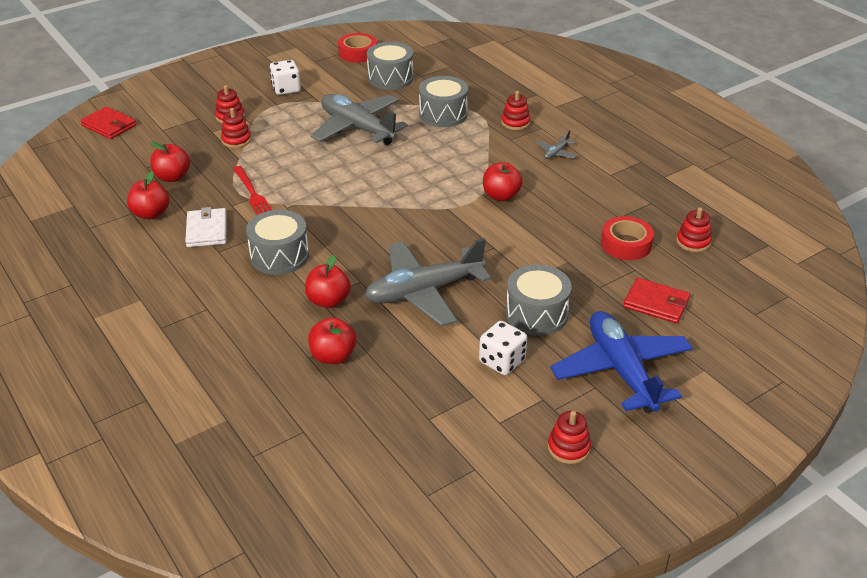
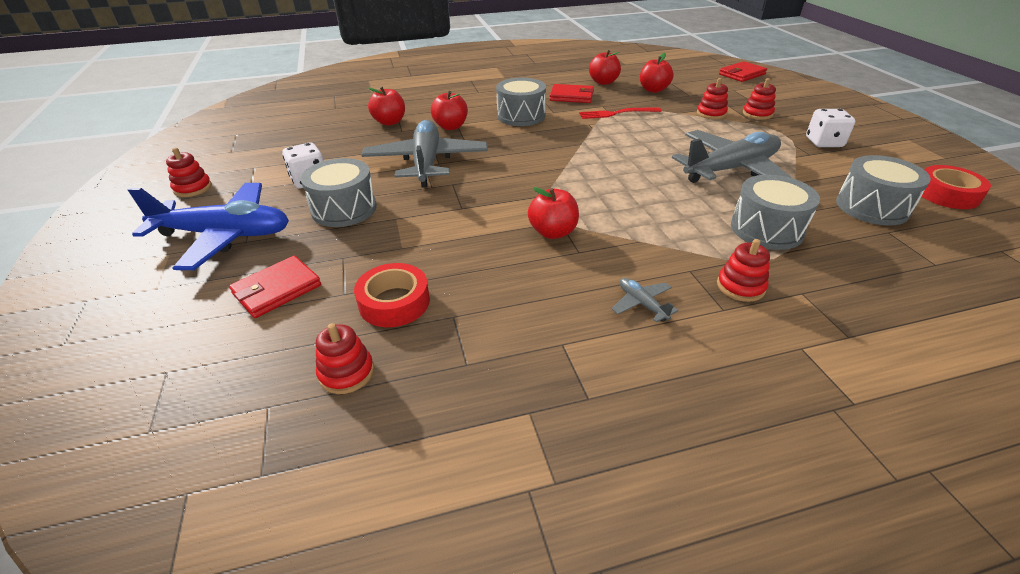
camera: 110 degrees right, 0 degrees up
(206, 230) = (571, 96): white wallet -> red wallet

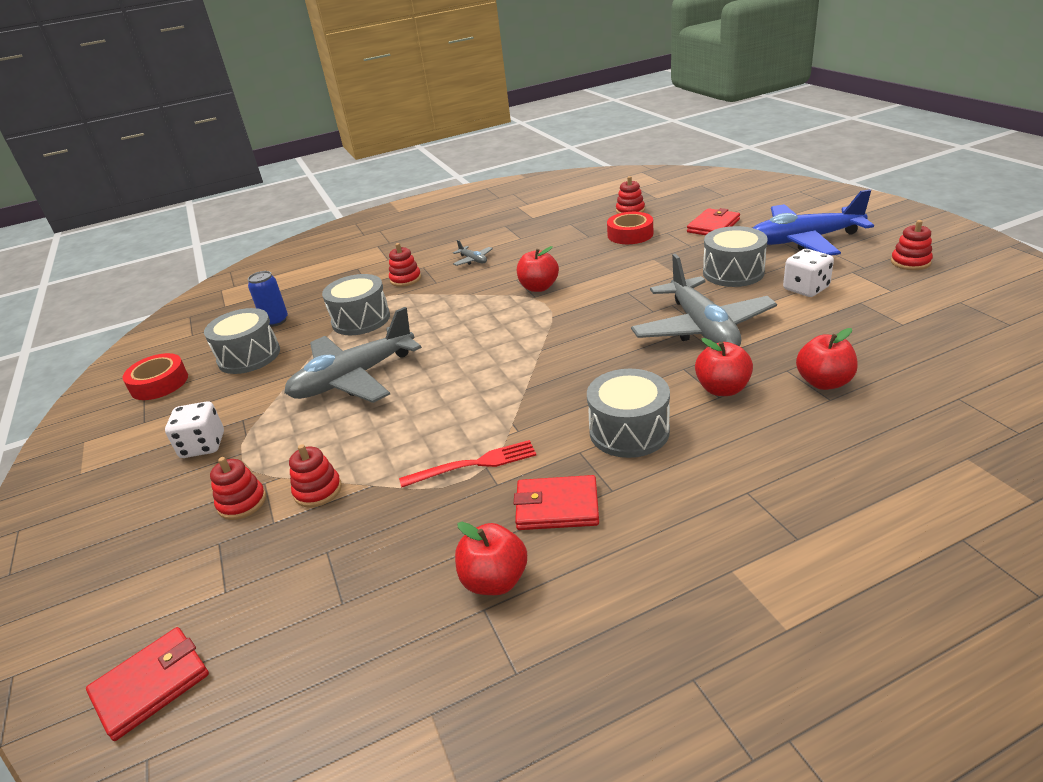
camera: 175 degrees right, 5 degrees down
(653, 90) = (392, 561): red apple -> none
(891, 249) = (275, 321): none -> blue can

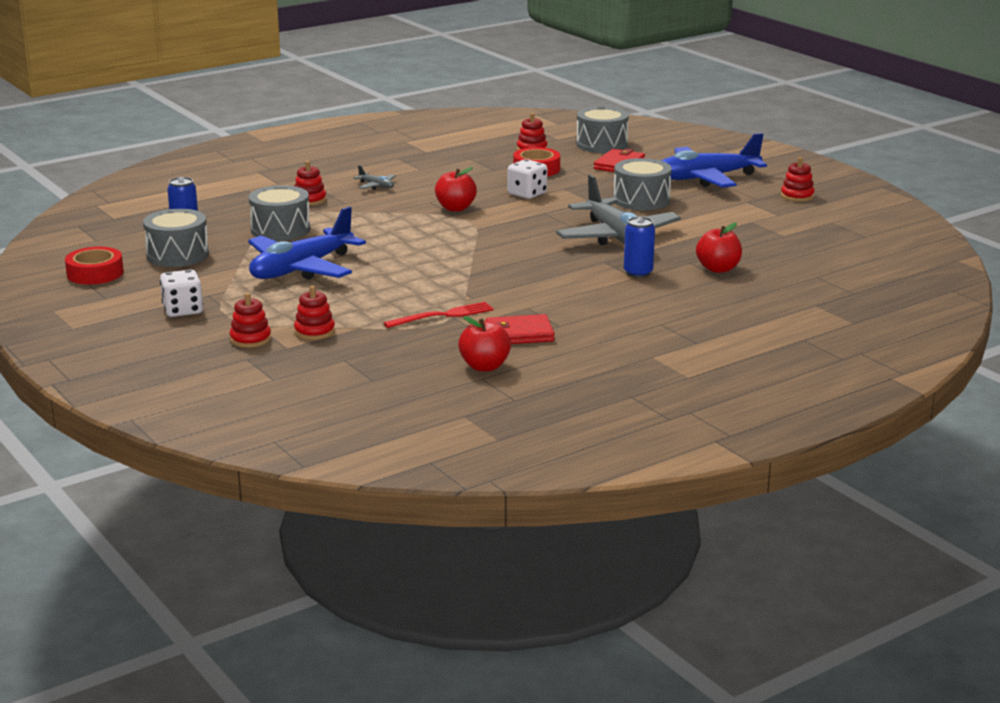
camera: 15 degrees left, 10 degrees down
(151, 684) = (251, 416): red wallet -> none
(354, 378) = (301, 269): grey plane -> blue plane
(629, 431) = (566, 296): grey drum -> grey drum (602, 144)
(722, 389) = (638, 273): red apple -> blue can
(806, 288) = (706, 212): white dice -> white dice (527, 194)

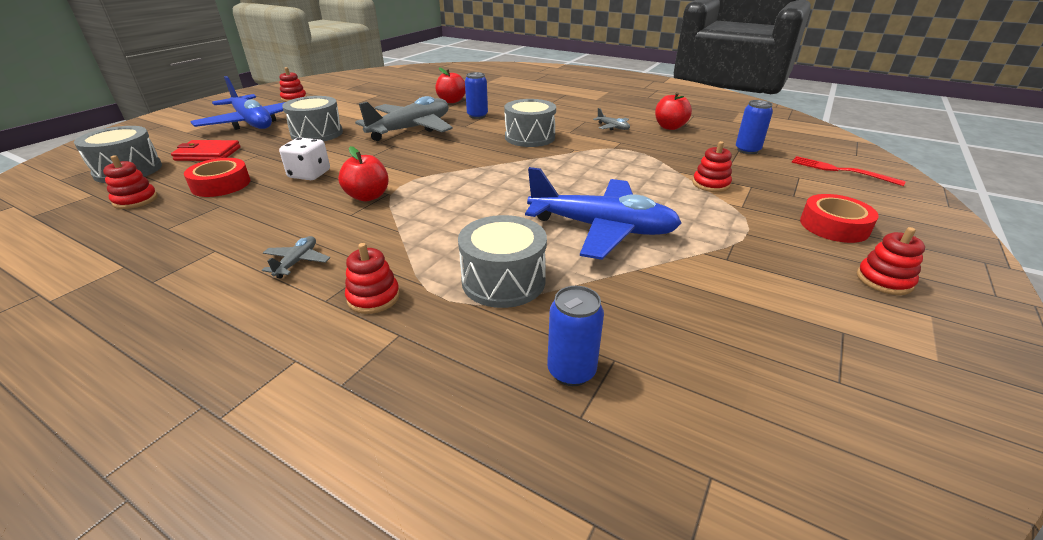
camera: 115 degrees left, 10 degrees up
(95, 273) = (809, 386): red tape -> red tape (834, 226)
(177, 255) = (661, 332): grey drum -> grey drum (530, 137)
(183, 310) = (778, 259): white dice -> none
(250, 339) = (766, 204): red stacking toy -> red stacking toy (884, 280)
(364, 382) = (747, 150): none -> blue can
(443, 315) = (617, 151): red fork -> red fork (840, 170)
(519, 334) = (613, 127): red wallet -> grey plane

